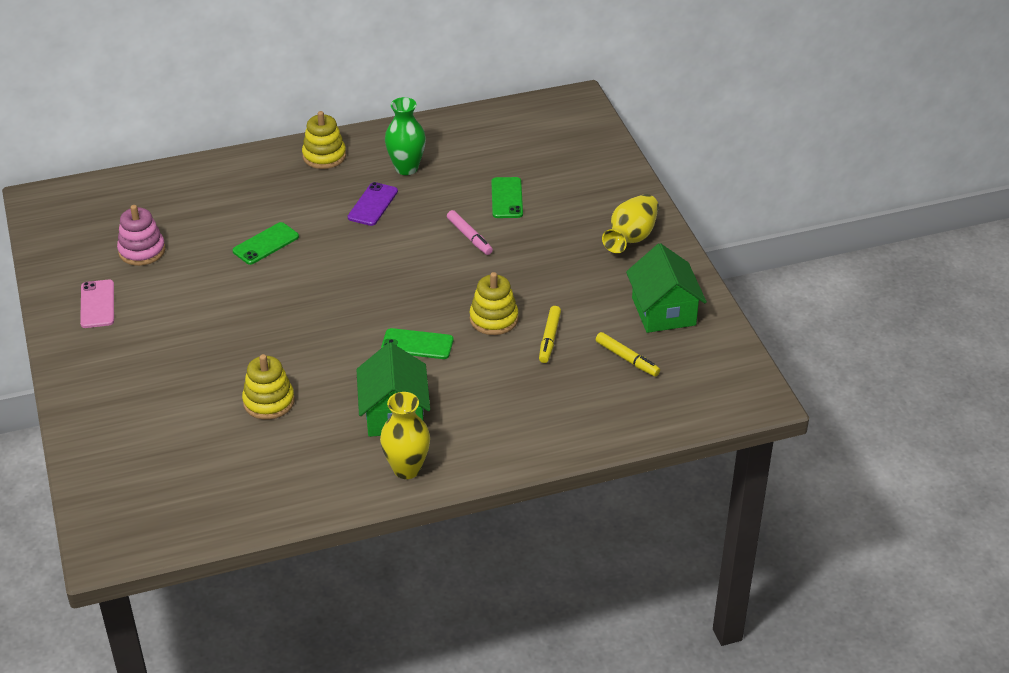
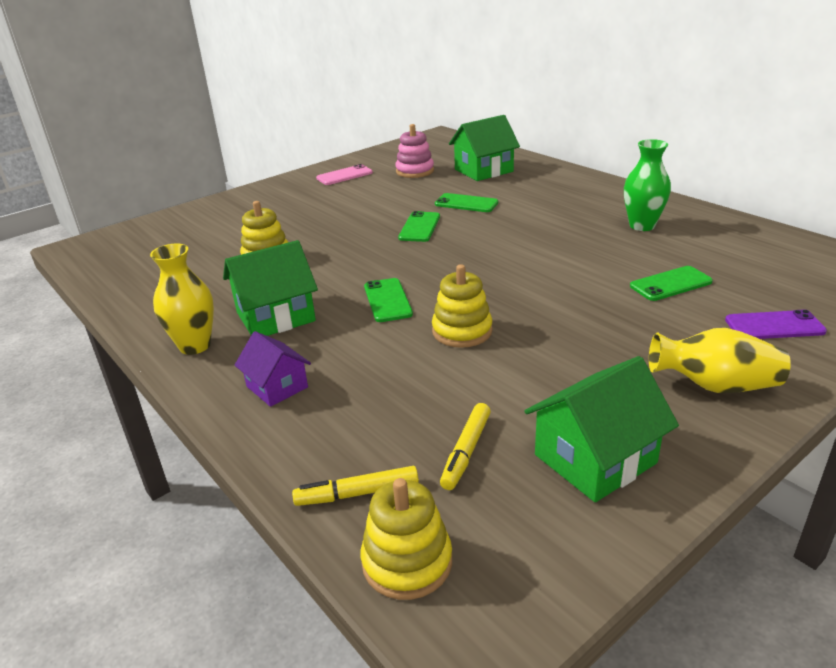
camera: 70 degrees right, 10 degrees down
(192, 205) = (484, 170): none -> green house
(292, 288) = (419, 227): none -> green phone
(324, 156) = (607, 192): yellow stacking toy -> yellow stacking toy (407, 562)
(373, 204) = (569, 226): purple phone -> purple phone (774, 326)
(469, 237) = (581, 281): pink marker -> none
(501, 430) = (277, 387): none -> purple house
(549, 338) = (459, 377): yellow marker -> yellow marker (358, 493)

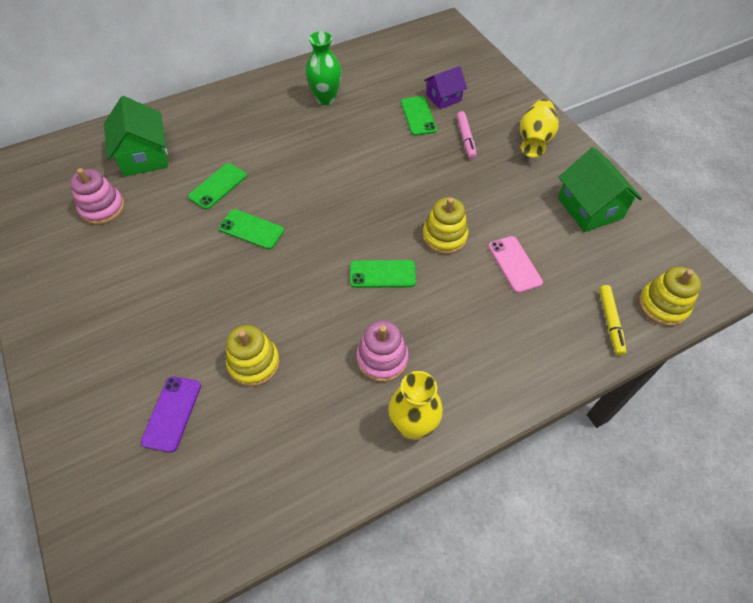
camera: 80 degrees left, 25 degrees up
(276, 317) = (382, 359): green house -> pink stacking toy
(277, 387) = (490, 362): purple house -> purple house (443, 98)
(344, 175) = (65, 272): pink phone -> pink phone (514, 264)
(466, 451) = (577, 262): yellow marker -> none
(660, 324) = (465, 138): none -> pink marker
(774, 326) = (481, 95): purple phone -> purple phone (172, 413)

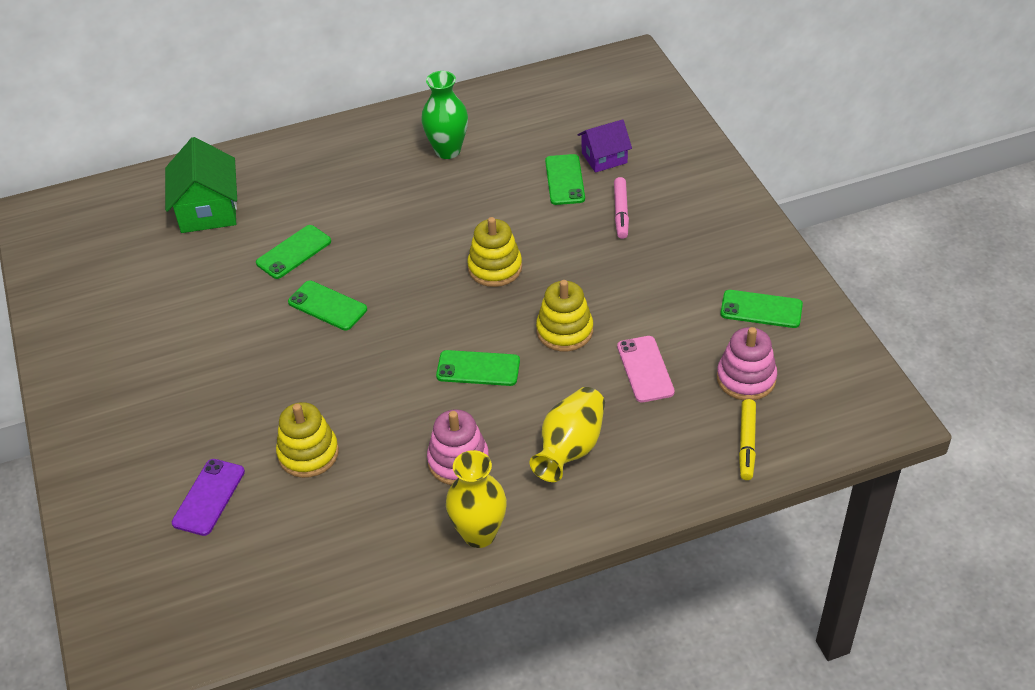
camera: 10 degrees right, 10 degrees down
(103, 208) = (152, 269): pink stacking toy -> pink stacking toy (746, 378)
(534, 140) = (712, 220): yellow vase -> yellow vase (570, 448)
(589, 208) = (761, 309): green house -> green phone
(662, 305) = (819, 430): yellow stacking toy -> yellow stacking toy (495, 268)

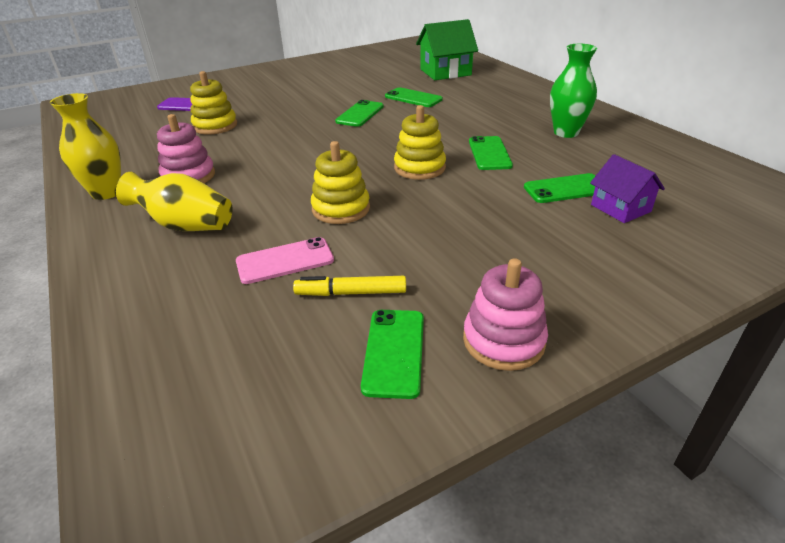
camera: 80 degrees right, 10 degrees down
(478, 368) = (292, 173): green phone -> green phone (489, 153)
(621, 212) = (534, 226): pink marker -> none
(746, 378) = (262, 342): pink stacking toy -> pink stacking toy (503, 340)
(747, 443) = (150, 349): yellow marker -> yellow marker (352, 293)

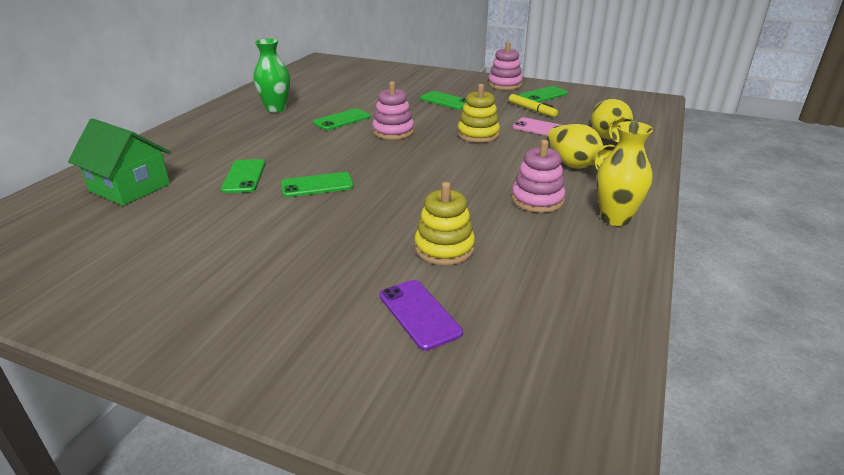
camera: 130 degrees left, 5 degrees down
(180, 297) = (608, 137): none -> yellow vase
(419, 168) = (393, 131): yellow stacking toy -> pink stacking toy
(565, 189) = (366, 96): green phone -> green phone (445, 101)
(620, 208) = (372, 84): purple house -> none

